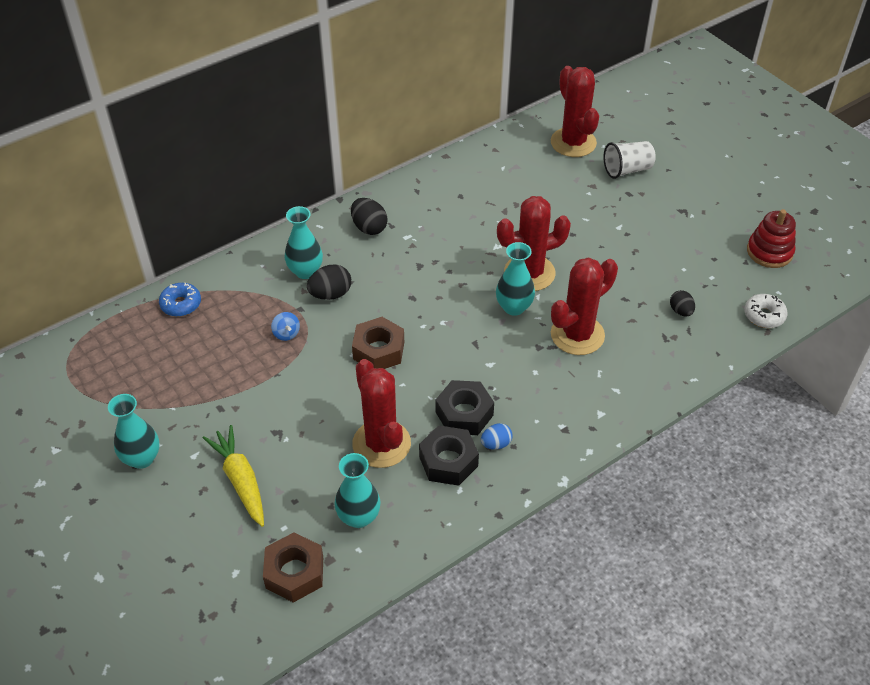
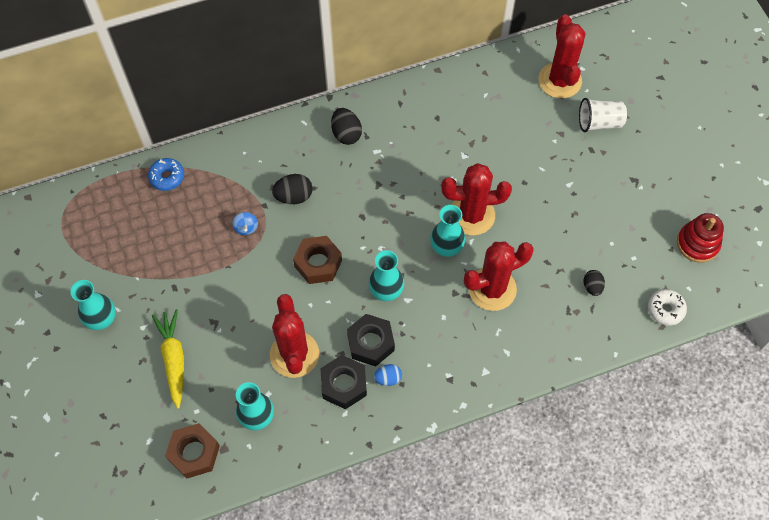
camera: 15 degrees right, 15 degrees up
(305, 271) = (279, 168): turquoise vase -> turquoise vase (386, 291)

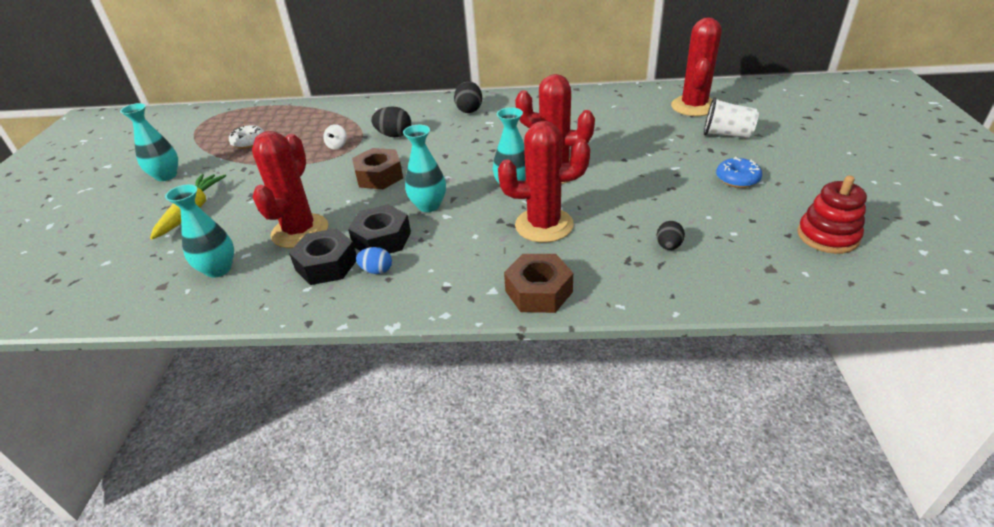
camera: 25 degrees right, 25 degrees down
(167, 177) = (304, 111): blue donut -> blue donut (737, 179)
(194, 453) = (132, 282): brown nut -> brown nut (538, 291)
(246, 228) = (337, 146): blue spinning top -> white spinning top
(665, 309) = (764, 286): white donut -> white donut (249, 142)

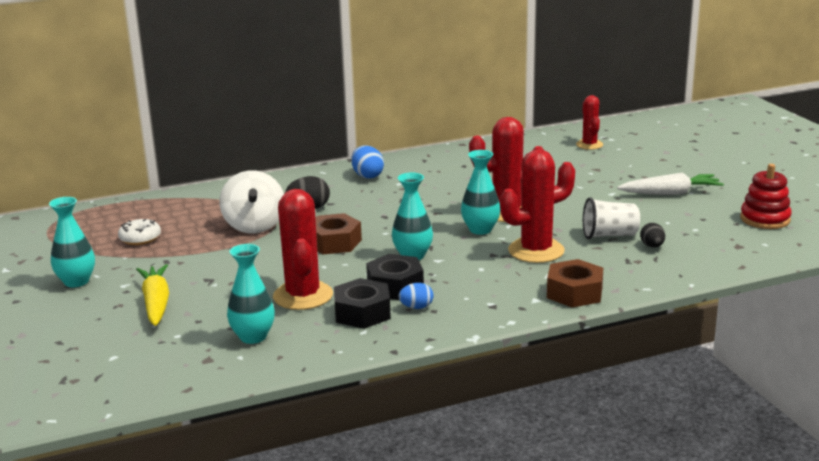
camera: 25 degrees left, 15 degrees down
(337, 146) = (254, 226): white spinning top -> white spinning top, size x2.29
(469, 110) = (367, 176): black egg -> blue egg
(694, 106) = (589, 145): red cactus -> red cactus, size x0.60
(726, 134) = (636, 163): white cup -> white cup (609, 235)
(737, 179) = (670, 193): blue donut -> white carrot

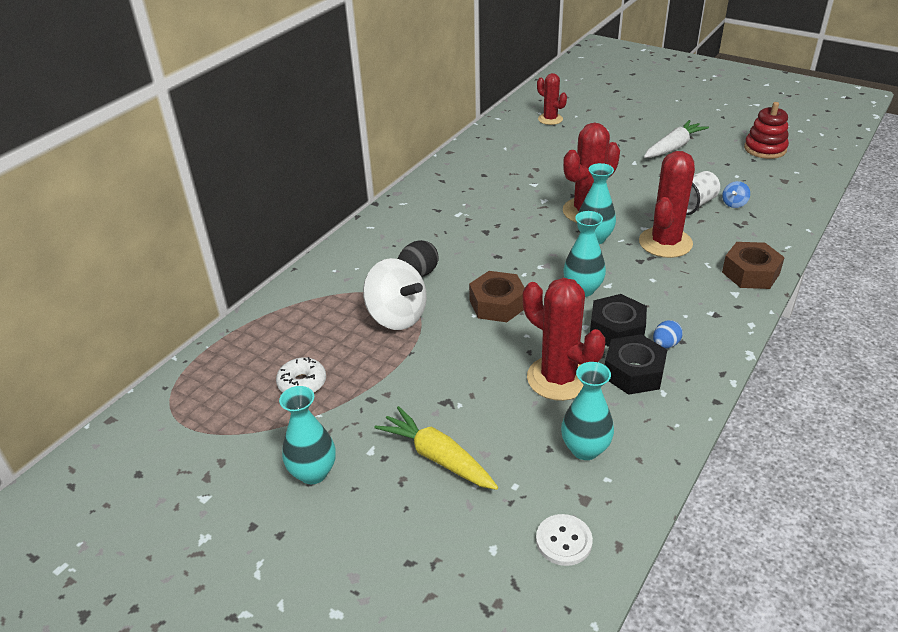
camera: 35 degrees left, 15 degrees up
(159, 372) = (563, 541): none -> white button
(367, 176) = (418, 216): blue egg -> none
(652, 246) = (734, 204): black egg -> blue spinning top

